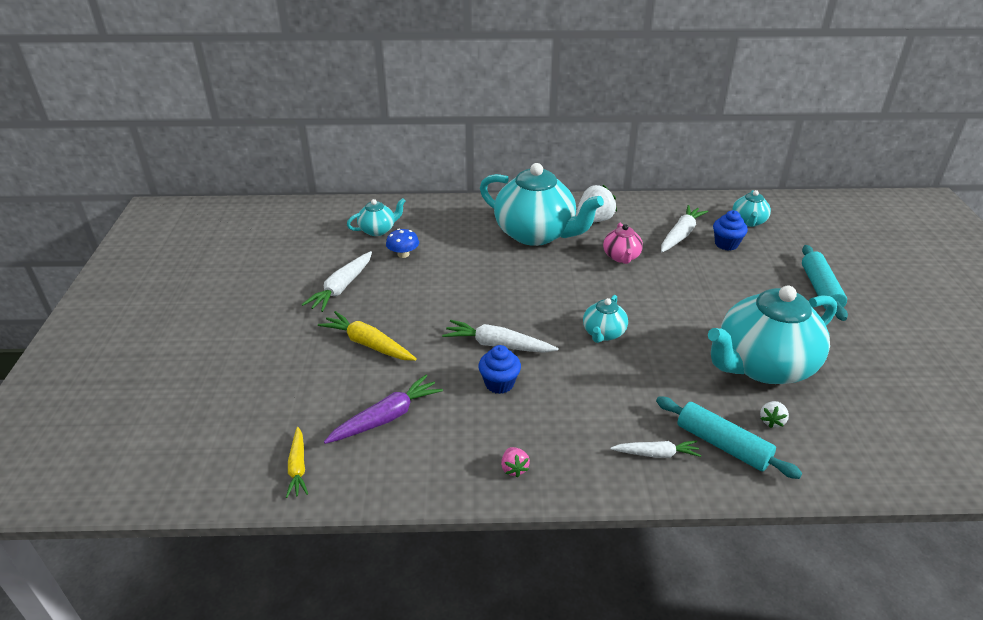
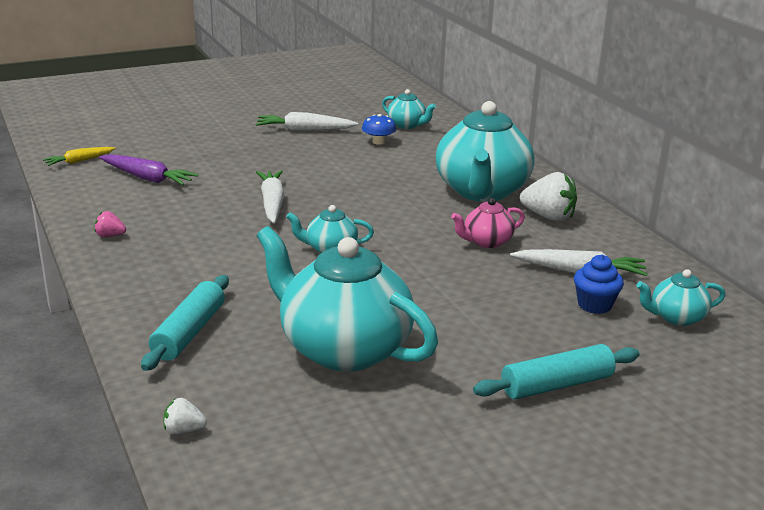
camera: 65 degrees right, 10 degrees down
(368, 344) = (235, 154): yellow carrot -> none
(499, 383) = (217, 213): blue cupcake -> none
(514, 468) = (110, 236): pink strawberry -> pink strawberry turned 45 degrees clockwise
(656, 454) = (158, 298): white carrot -> none
(771, 421) = (244, 360): white strawberry -> white strawberry (184, 430)

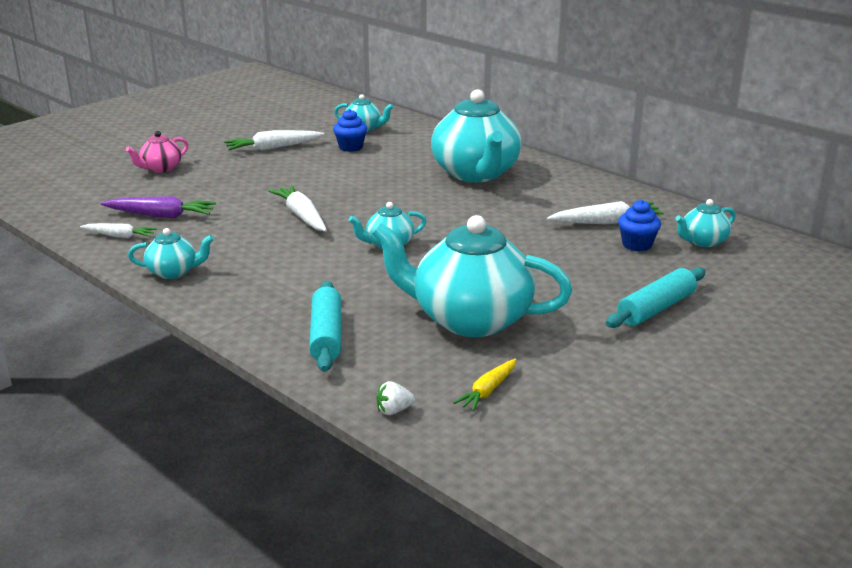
camera: 20 degrees left, 0 degrees up
(79, 161) = (75, 212): yellow carrot -> yellow carrot (487, 391)
(95, 191) = (119, 236): none -> white carrot
(110, 236) = (174, 272): pink strawberry -> turquoise teapot
(378, 142) = (351, 147): blue mushroom -> blue cupcake
(486, 242) = (514, 213): pink teapot -> pink teapot (161, 168)
(548, 217) = (547, 184): white strawberry -> none

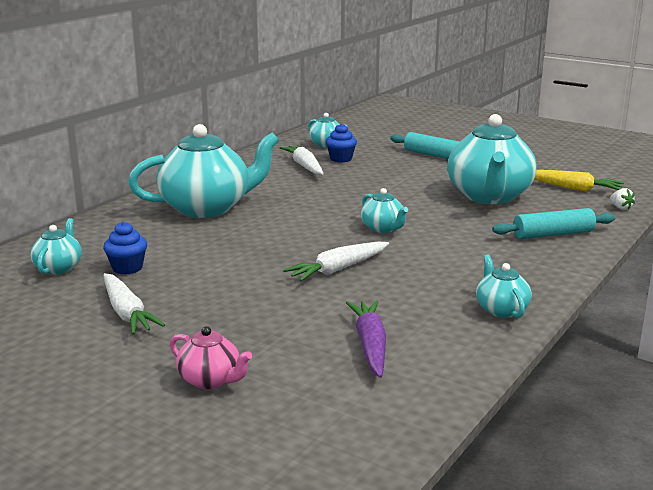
camera: 100 degrees left, 5 degrees down
(119, 236) = (440, 359): white carrot -> none
(487, 391) = (572, 188): yellow carrot -> yellow carrot, size x1.54

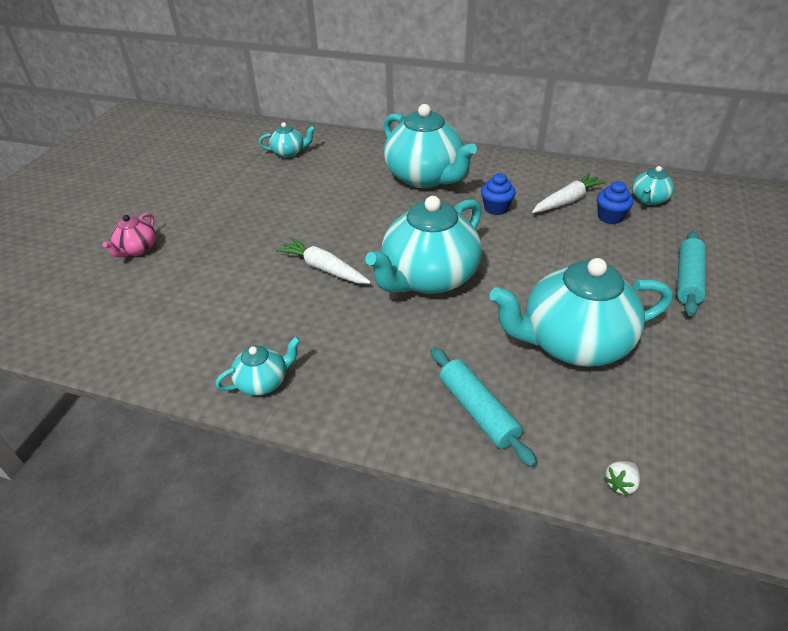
camera: 75 degrees right, 20 degrees up
(127, 268) = (296, 176): blue cupcake -> blue cupcake (496, 208)
(127, 313) = (227, 195): white carrot -> none
(370, 345) = (188, 310): purple carrot -> none
(383, 228) = (428, 278): turquoise teapot -> turquoise teapot, size x2.16
(572, 188) = (666, 423): yellow carrot -> none

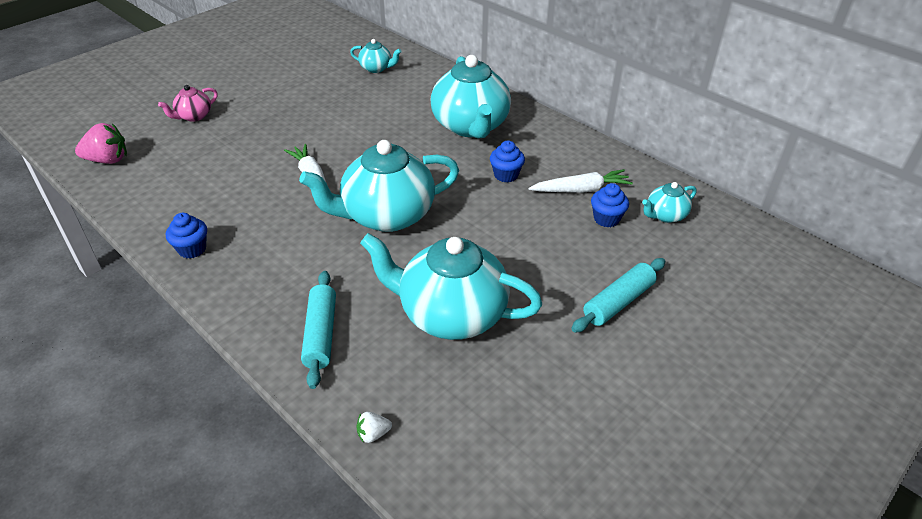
camera: 25 degrees right, 0 degrees up
(74, 325) = (108, 160): none -> pink strawberry
(263, 381) = (192, 249): turquoise teapot -> blue cupcake

